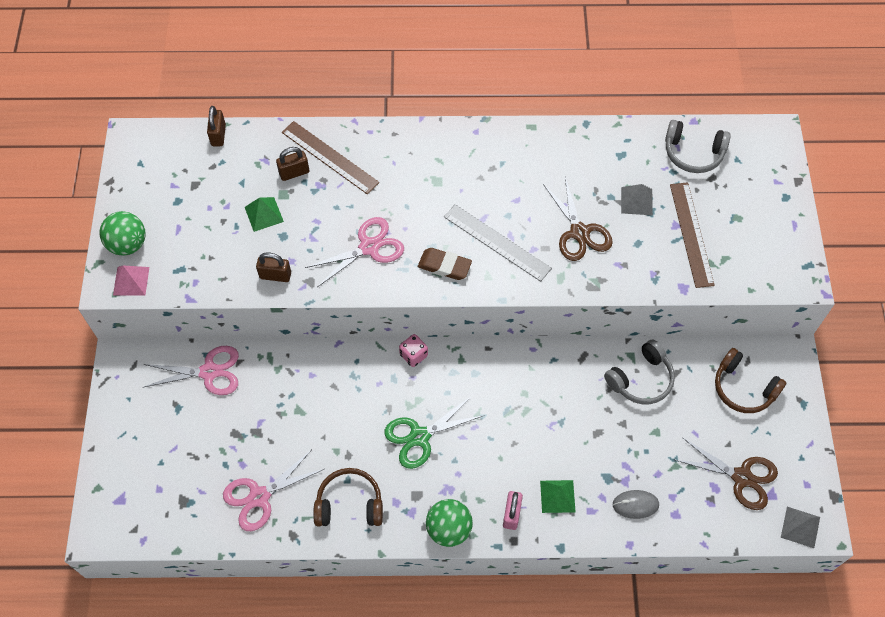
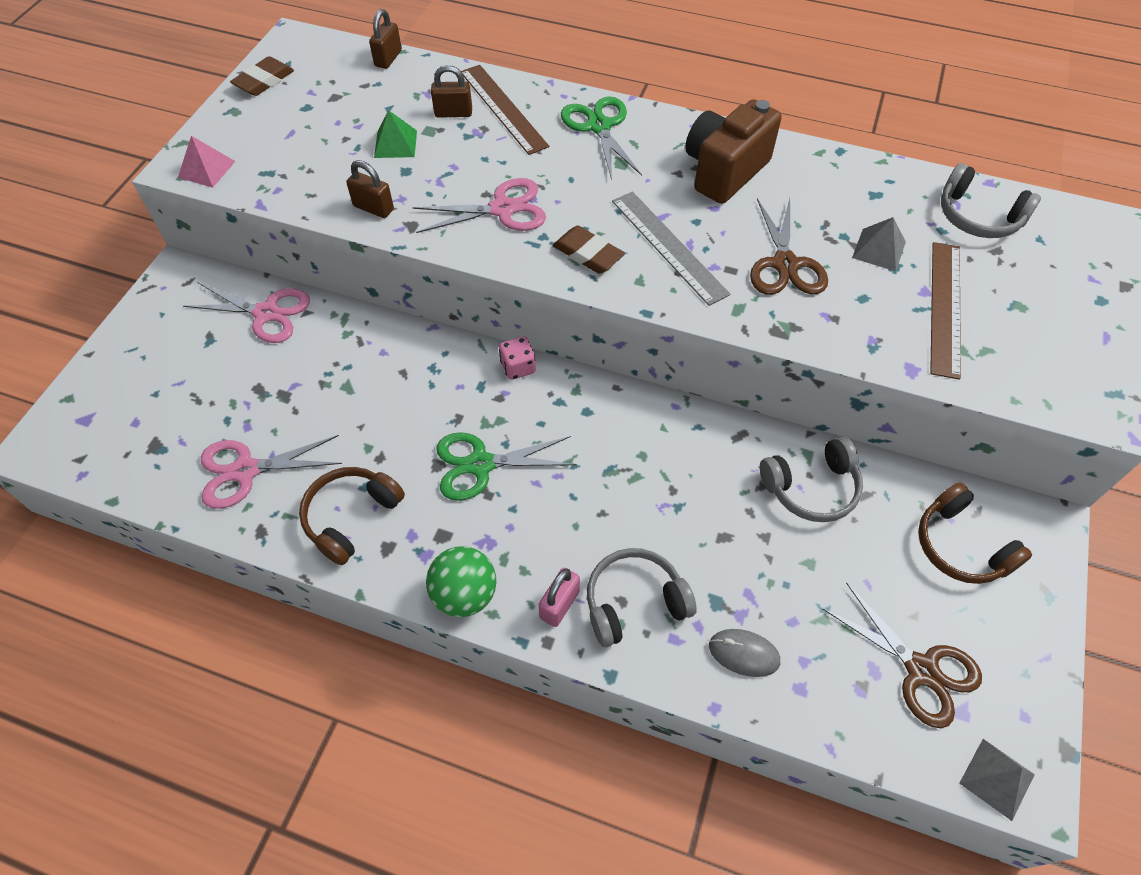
camera: 20 degrees right, 5 degrees down
(128, 244) = (226, 133): green ball -> none
(130, 186) = (264, 81): none -> brown eraser
(349, 504) = (351, 517): brown headphones -> brown headphones turned 75 degrees counterclockwise
(408, 152) = (599, 126): none -> green scissors
(512, 166) = (724, 171): none -> brown camera
(557, 496) = (634, 602): green pyramid -> grey headphones

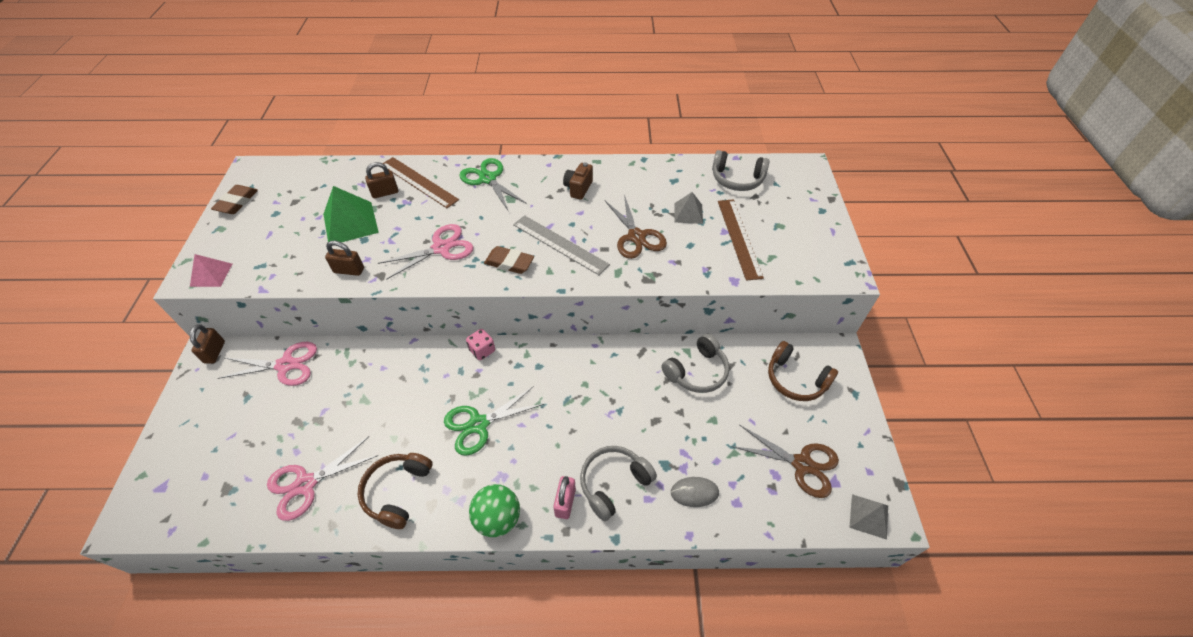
camera: 20 degrees left, 5 degrees down
(388, 58) = (326, 167): brown padlock -> brown padlock (215, 352)
(395, 144) = (350, 223): green pyramid -> green pyramid, size x1.68
(724, 171) = (578, 188): brown camera -> brown camera, size x0.54

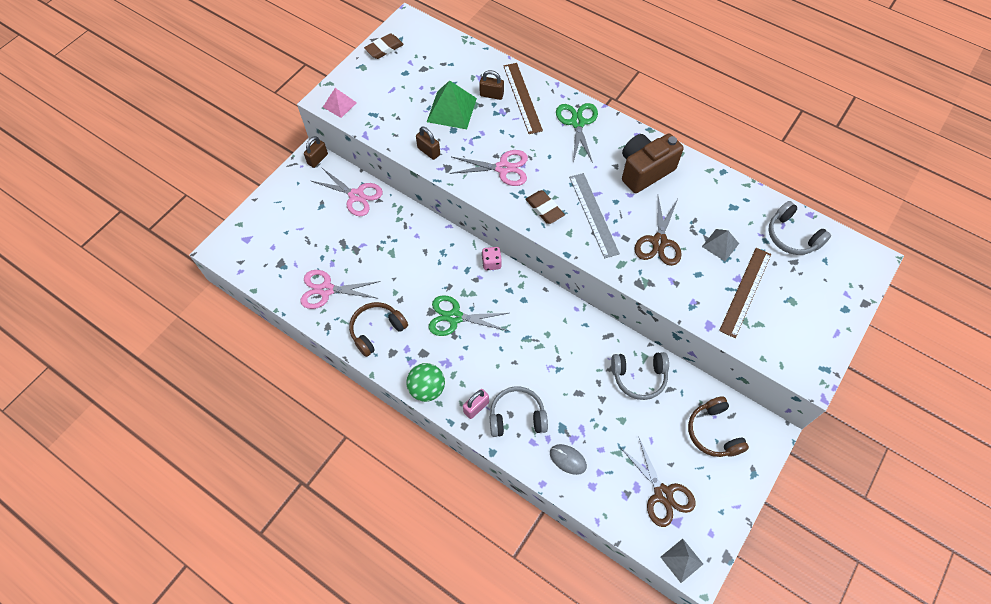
camera: 35 degrees right, 10 degrees up
(578, 188) = (644, 171): brown camera -> brown camera, size x1.85

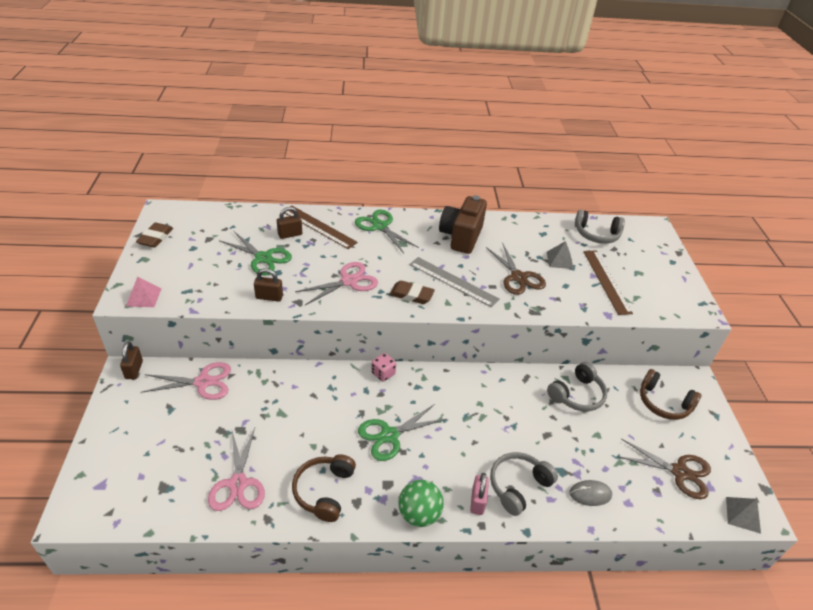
camera: 40 degrees left, 20 degrees down
(326, 290) = (238, 484): pink scissors -> pink scissors turned 60 degrees counterclockwise
(452, 110) = (263, 258): green pyramid -> green scissors

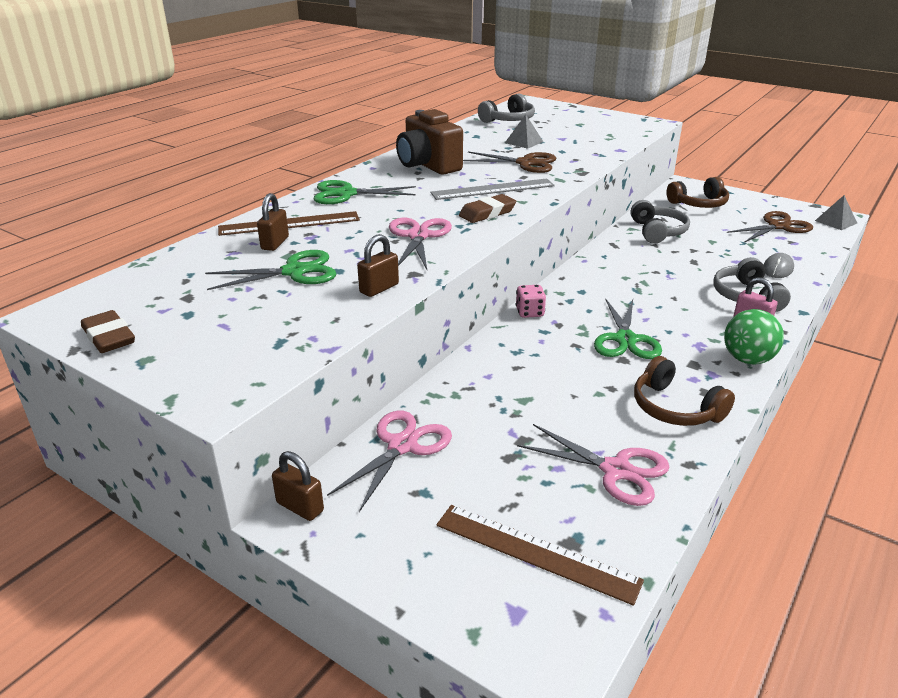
camera: 50 degrees left, 10 degrees down
(143, 297) = (239, 382): pink pyramid -> none
(606, 281) = (576, 136): brown ruler -> brown ruler (535, 552)

